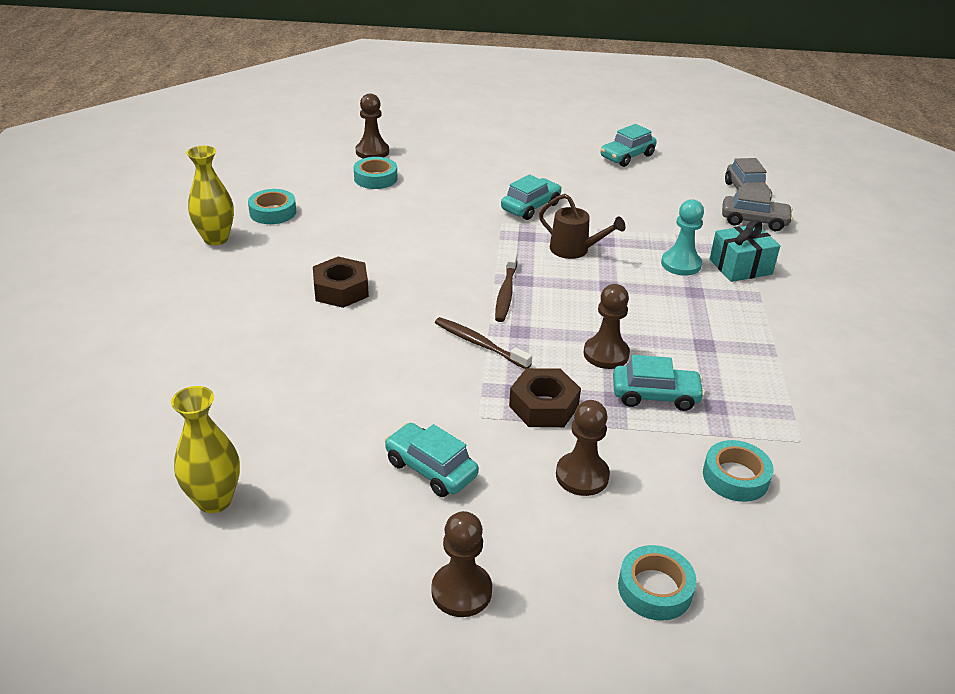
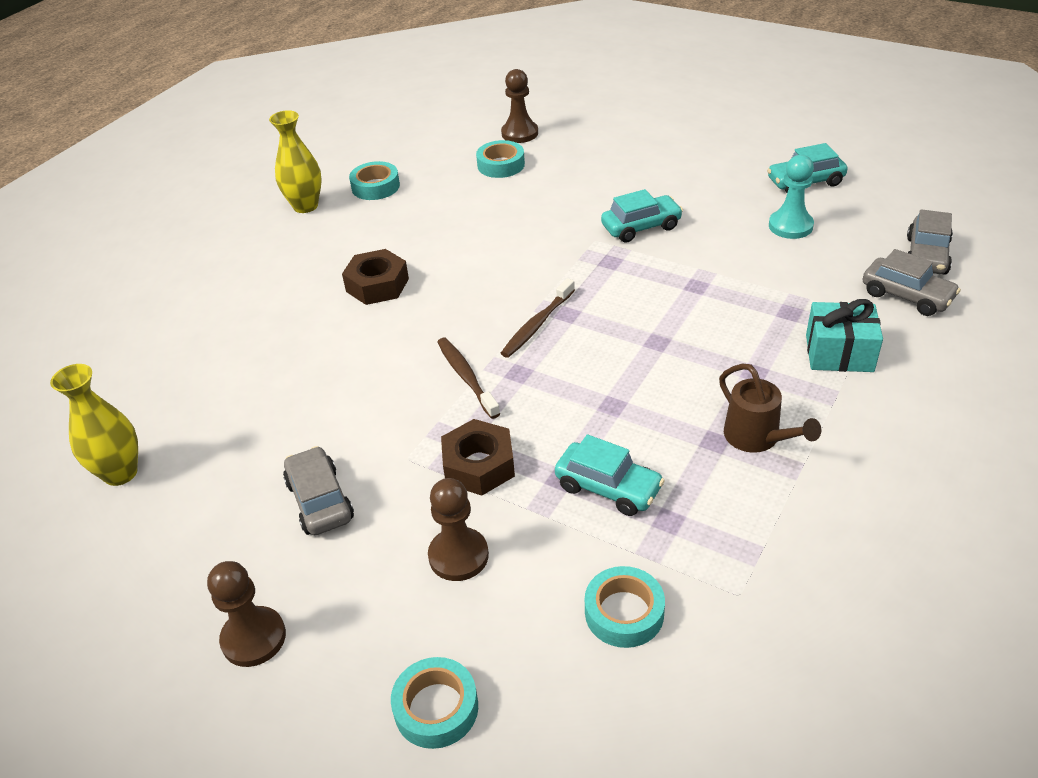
camera: 30 degrees right, 5 degrees up
(431, 469) = (320, 501): turquoise car -> grey car
(575, 250) = (651, 290): brown watering can -> brown watering can (758, 438)
(606, 354) = (591, 423): brown pawn -> none
(681, 264) = (765, 333): turquoise pawn -> turquoise pawn (790, 226)

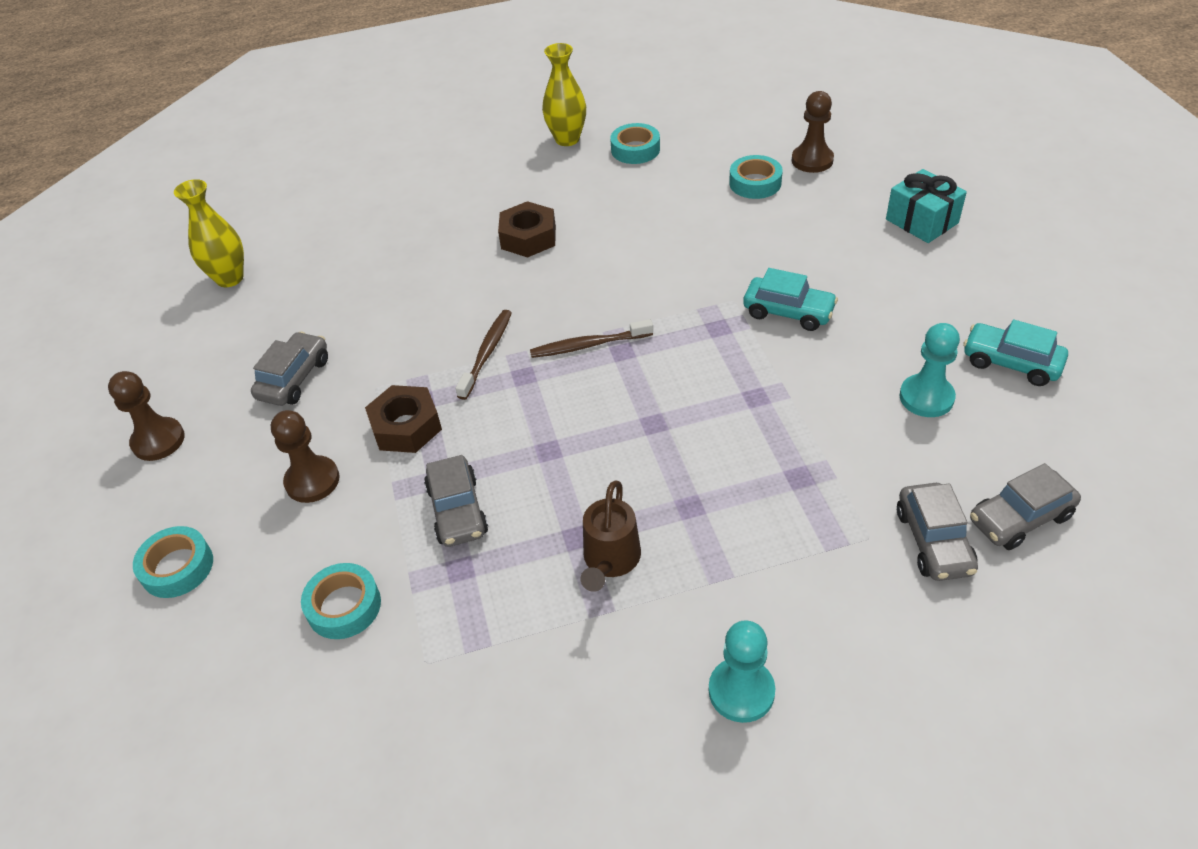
camera: 45 degrees right, 5 degrees up
(608, 488) = (457, 510): turquoise car -> grey car
(839, 353) = (785, 545): turquoise gift -> turquoise gift (922, 221)
(938, 446) = (741, 691): none -> turquoise pawn

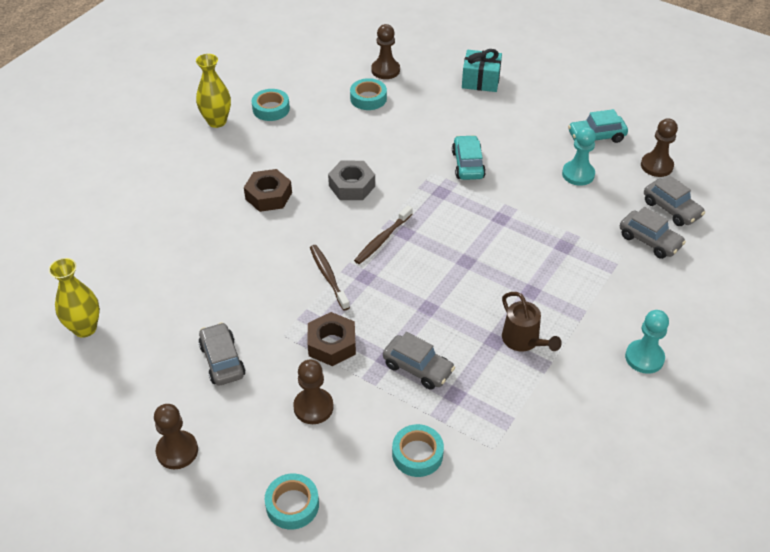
camera: 45 degrees left, 0 degrees up
(625, 270) = (352, 186): none -> grey nut
(788, 312) = (468, 164): turquoise car -> turquoise car turned 75 degrees counterclockwise
(1020, 518) = (671, 209): grey car -> grey car turned 60 degrees counterclockwise
(1064, 447) = (656, 166): none -> brown pawn

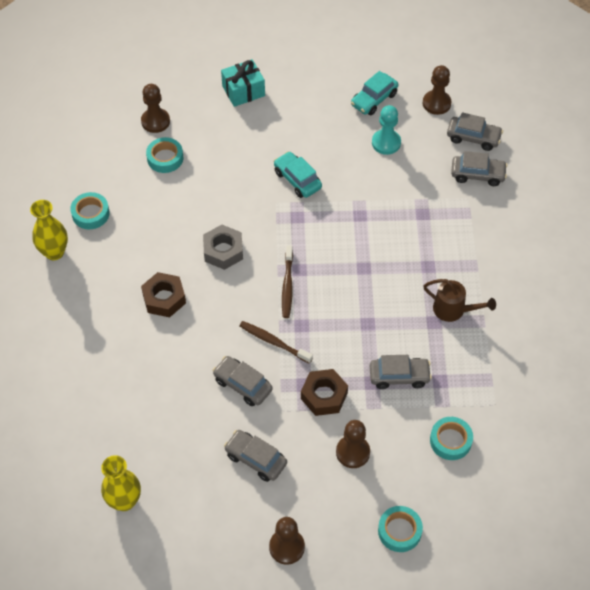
camera: 35 degrees left, 10 degrees up
(269, 295) = (242, 385): none -> grey car
(644, 358) = (540, 274): turquoise pawn -> none

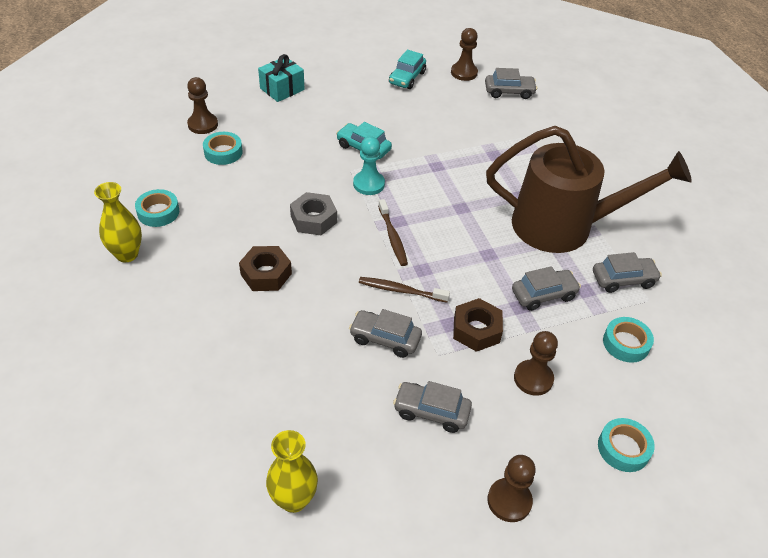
camera: 20 degrees left, 10 degrees down
(386, 143) = (433, 107): turquoise pawn -> turquoise pawn (368, 184)
(454, 310) = (565, 226): brown watering can -> brown watering can, size x2.41
(477, 175) = (527, 117): grey car -> grey car (623, 280)

